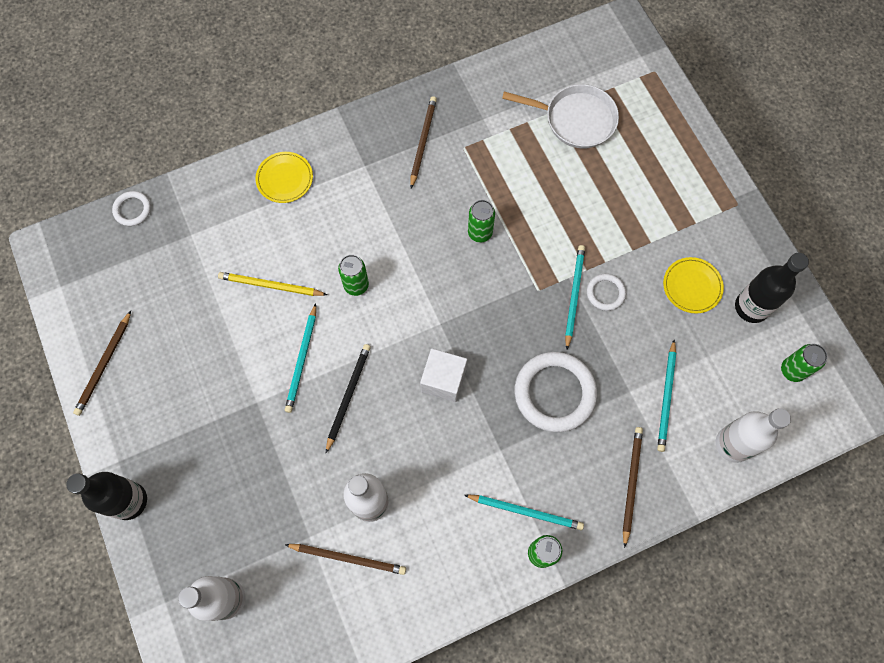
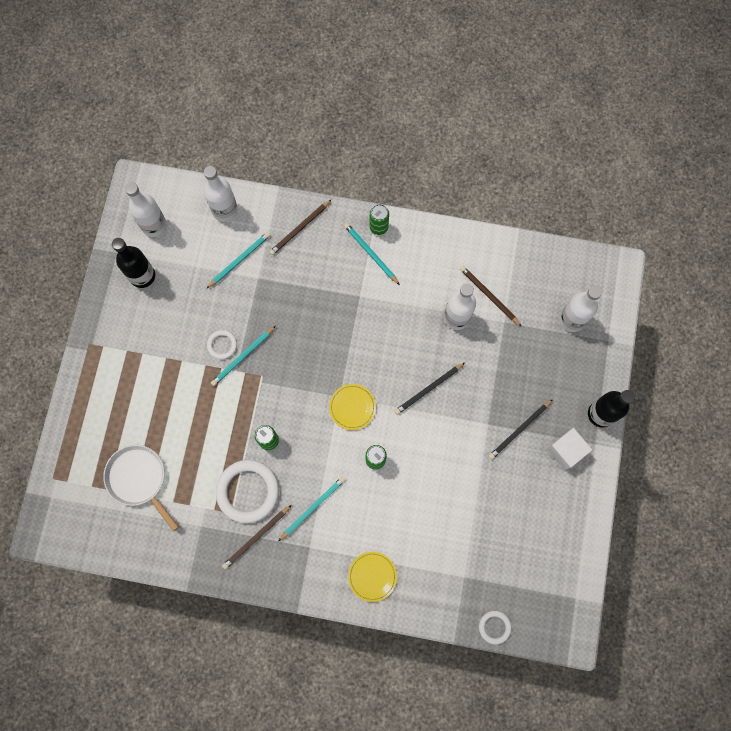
camera: 145 degrees left, 5 degrees up
(104, 365) = (573, 516): brown pencil -> none
(216, 419) = (519, 430): none -> black pencil
(270, 286) = (432, 498): yellow pencil -> none
(302, 360) = (443, 432): turquoise pencil -> turquoise pencil (313, 507)
(443, 380) = (363, 359): white cube -> white cube (565, 451)
(554, 393) = (302, 306): white ring -> white ring (248, 491)
(692, 286) = (166, 312): yellow plate -> yellow plate (352, 407)
(792, 370) = (154, 225): green can -> white bottle

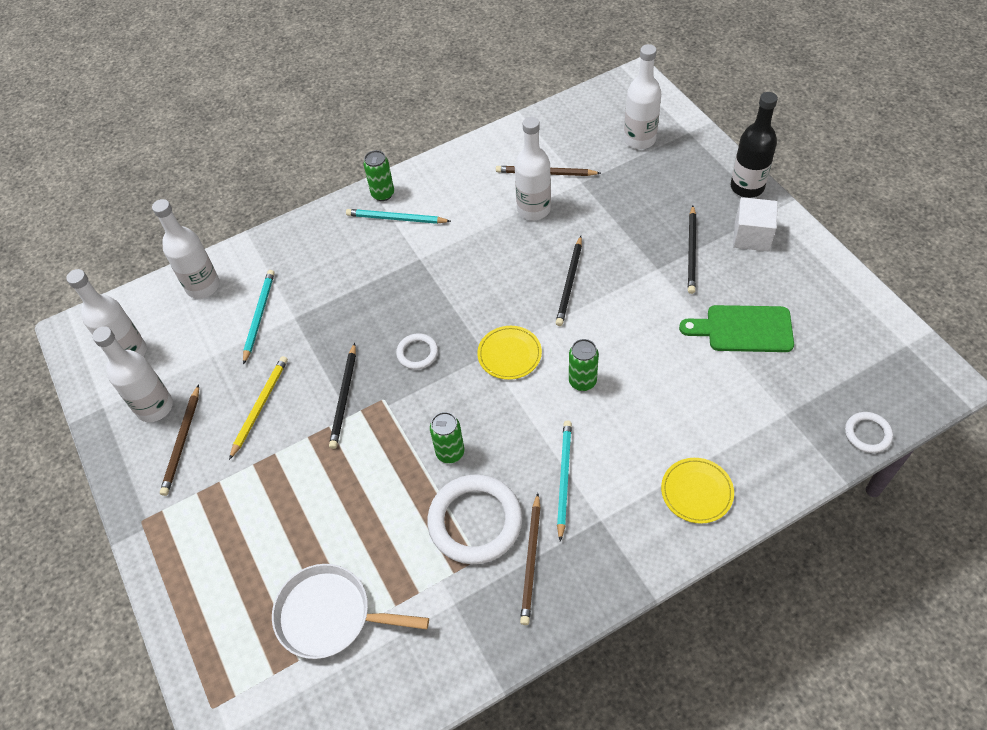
camera: 35 degrees left, 20 degrees down
(142, 276) = (155, 407): black bottle -> white bottle
(196, 323) = (260, 406): none -> yellow pencil
(222, 345) = (310, 404): white ring -> white ring (417, 353)
(243, 357) = (344, 398): turquoise pencil -> black pencil
(300, 229) = (301, 248): brown pencil -> brown pencil (182, 442)
(495, 507) = (743, 329): none -> green cutting board

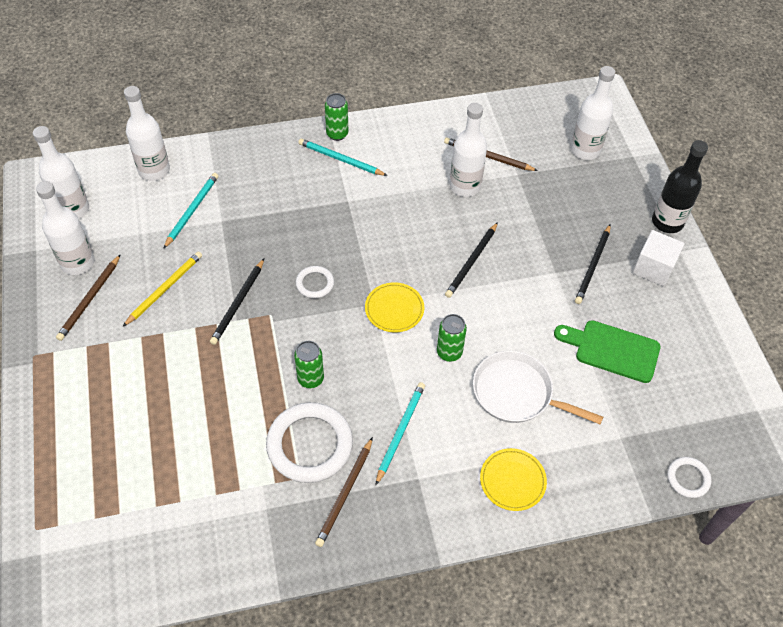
camera: 10 degrees right, 0 degrees up
(330, 615) = (158, 484): white pan -> white pan (517, 393)

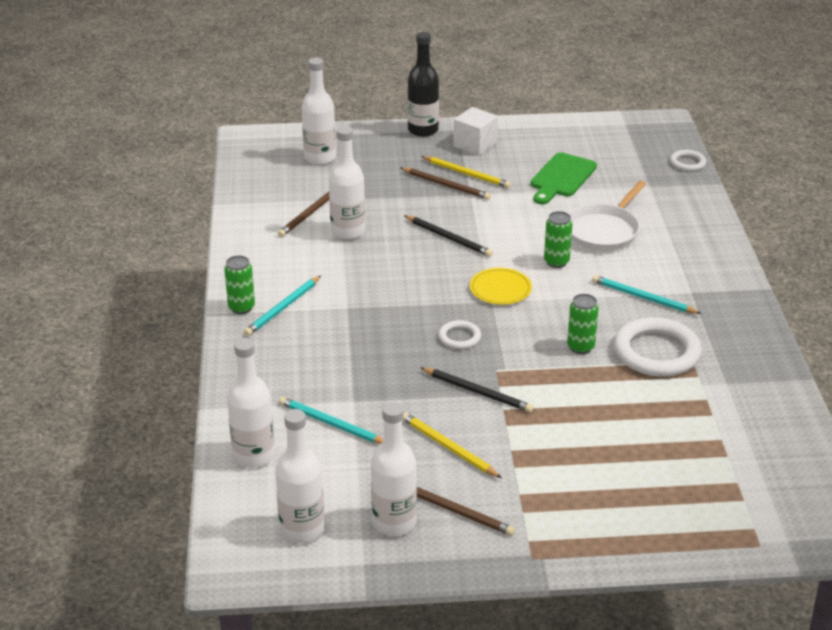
camera: 80 degrees left, 20 degrees down
(345, 494) = (708, 334): brown pencil -> brown pencil (446, 185)
(512, 480) = (692, 243): yellow plate -> none
(593, 266) = (467, 174): black pencil -> yellow pencil

